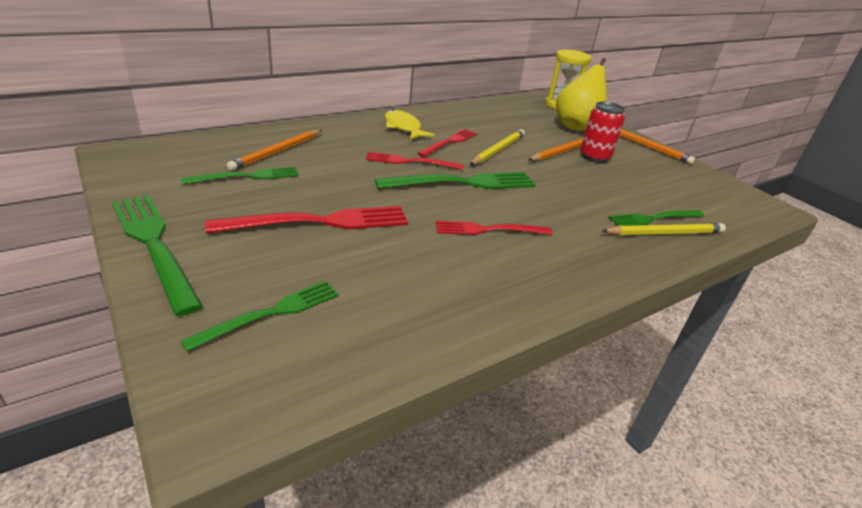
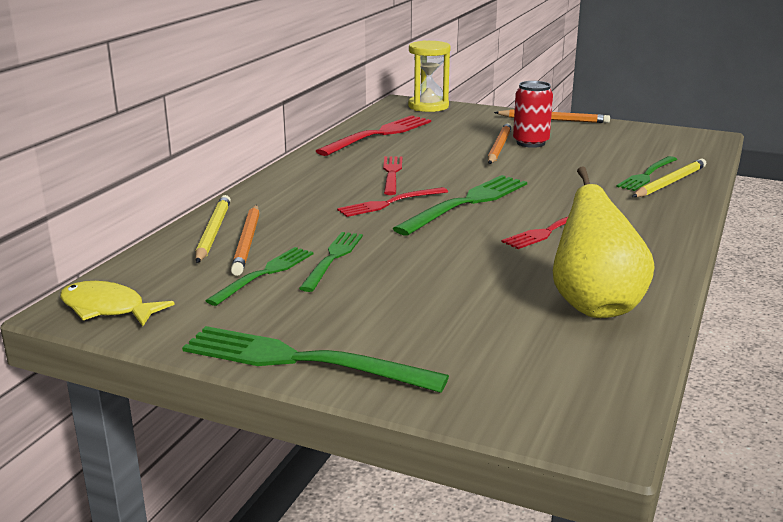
camera: 30 degrees left, 10 degrees down
(271, 313) = (504, 357): green fork -> green fork (333, 258)
(320, 222) = (410, 281): red fork -> red fork (379, 135)
(403, 128) = (325, 176): yellow fish -> yellow fish (107, 309)
(498, 150) = (445, 165): yellow pencil -> yellow pencil (213, 232)
(576, 126) = (473, 122): yellow pear -> yellow pear (595, 306)

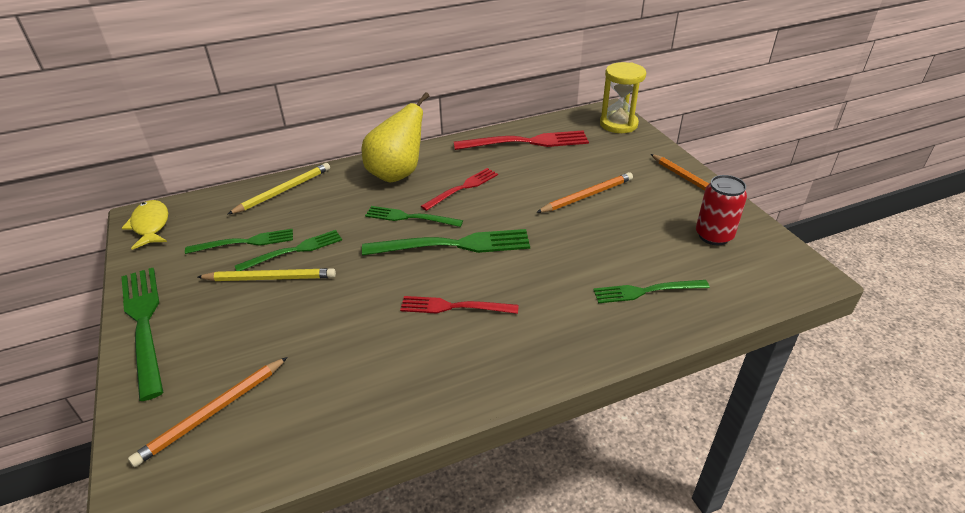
camera: 45 degrees right, 15 degrees up
(247, 242) = (283, 209): orange pencil -> orange pencil (213, 412)
(389, 203) = (409, 217): red fork -> green fork
(530, 143) = (621, 203): red can -> red can (713, 236)
(595, 306) = (341, 399): yellow pear -> yellow pear (397, 174)
(669, 182) = (648, 311): yellow pencil -> yellow pencil (270, 278)

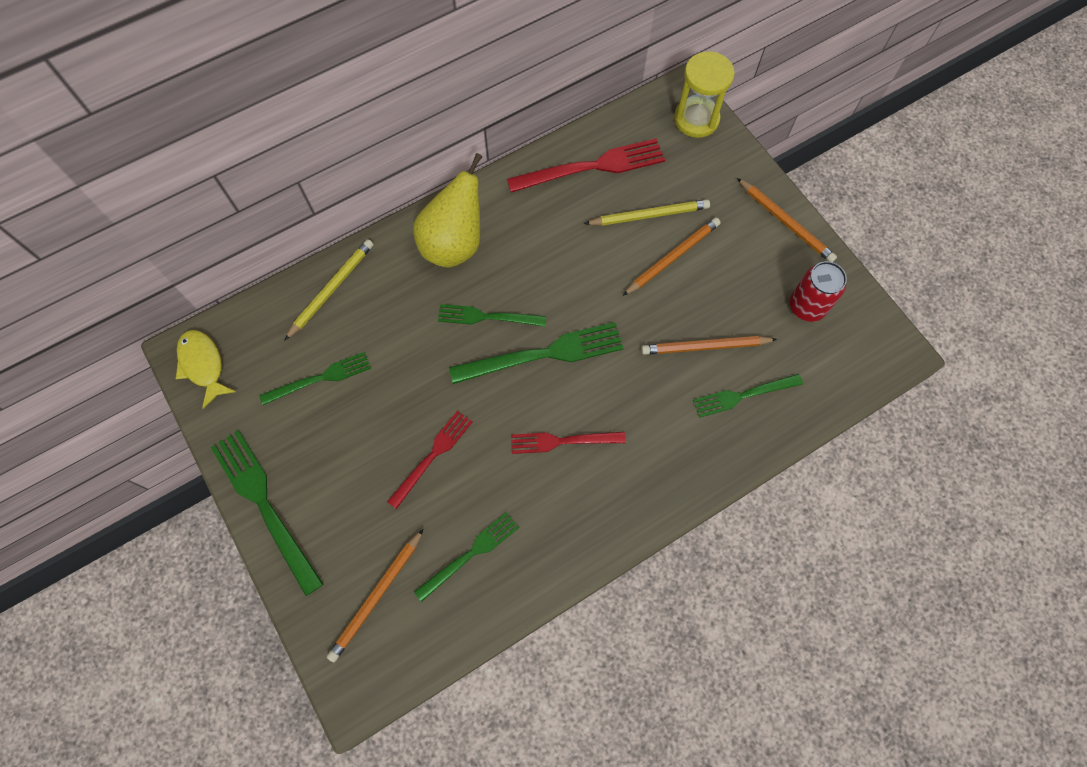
camera: 10 degrees left, 30 degrees up
(270, 278) = (367, 427): yellow pencil -> yellow pencil (649, 215)
(294, 250) = (378, 384): green fork -> green fork (470, 554)
(462, 188) = (534, 260): red fork -> red fork (432, 456)
(610, 254) = (705, 347): none -> orange pencil

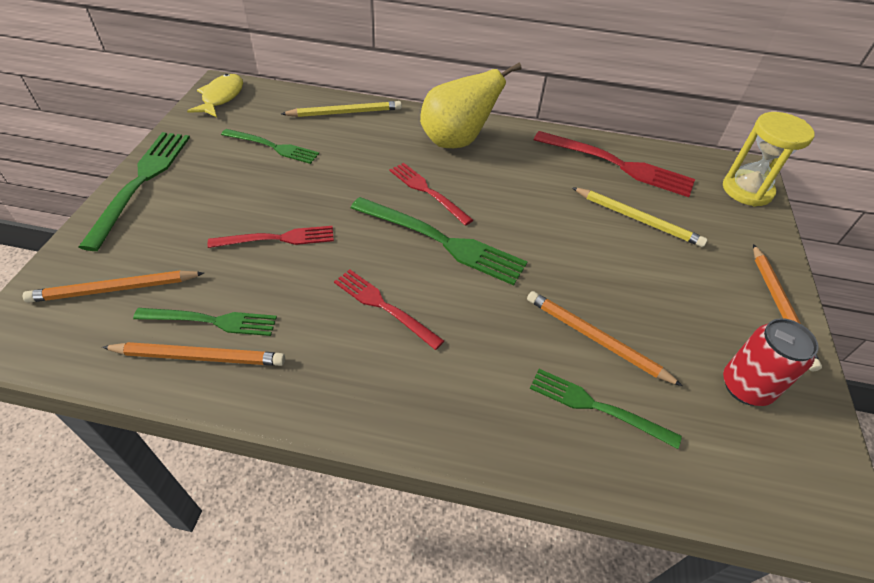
camera: 40 degrees right, 20 degrees down
(487, 317) = (427, 191): green fork -> red fork
(672, 257) = (630, 257): orange pencil -> orange pencil (199, 356)

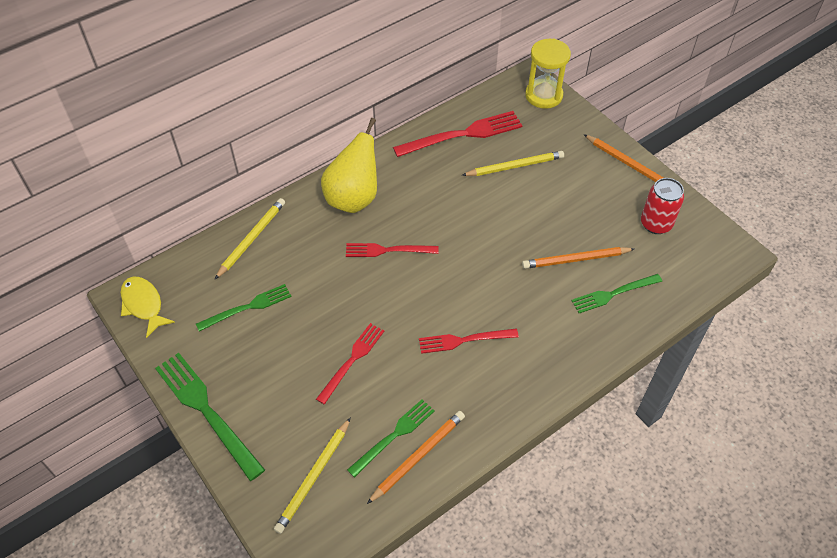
camera: 45 degrees left, 5 degrees up
(115, 289) = (314, 477): orange pencil -> yellow pencil
(442, 241) = (439, 275): green fork -> none

